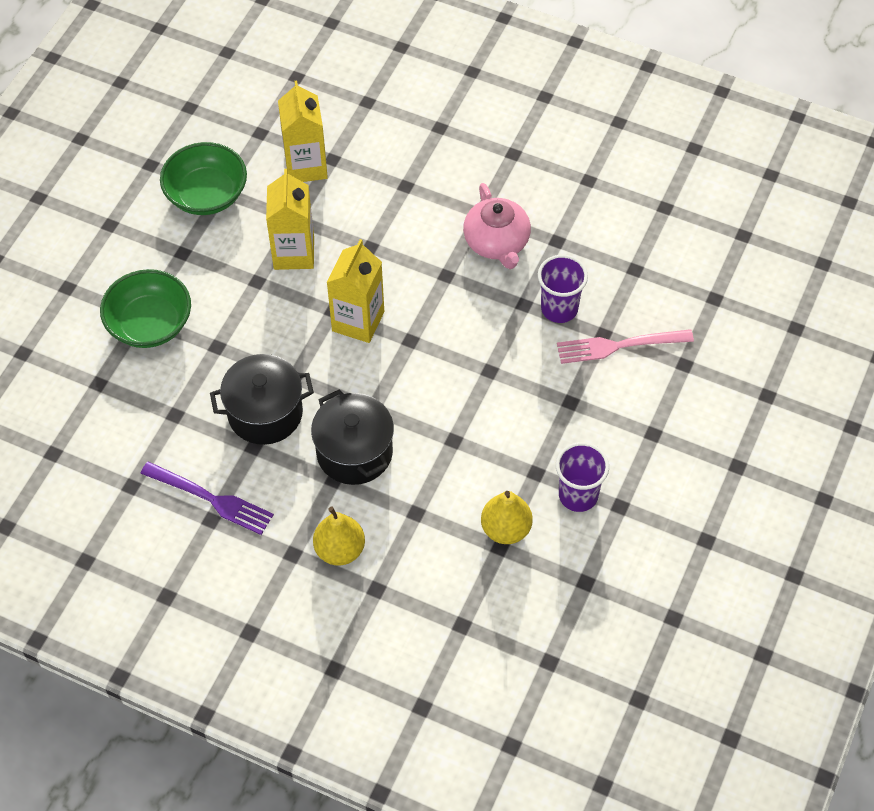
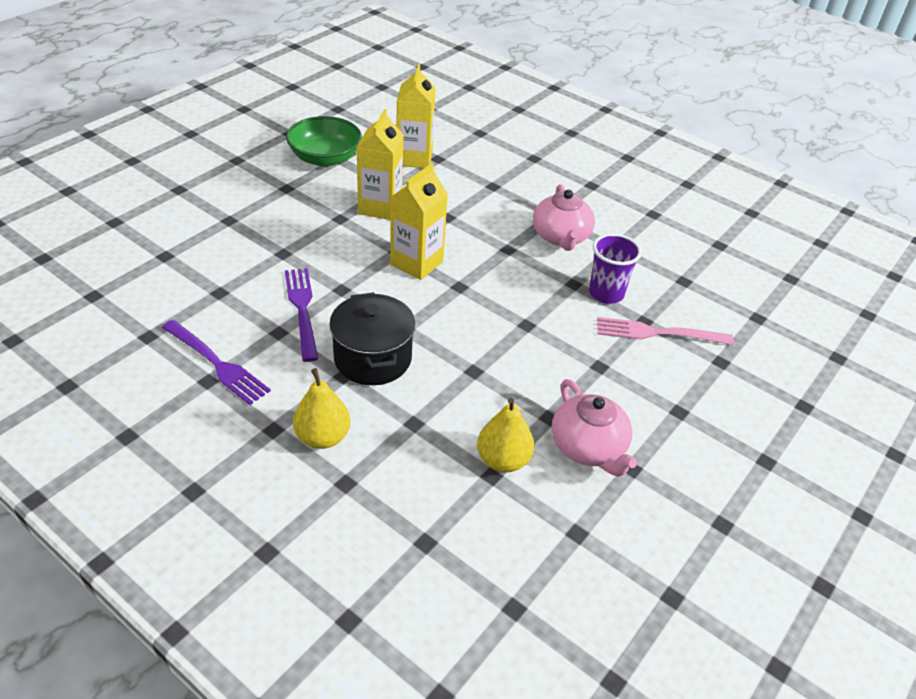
camera: 10 degrees right, 15 degrees down
(150, 324) = (233, 226): green bowl -> none
(265, 413) = (302, 309): black pot -> purple fork
(578, 495) = (588, 447): purple cup -> pink teapot

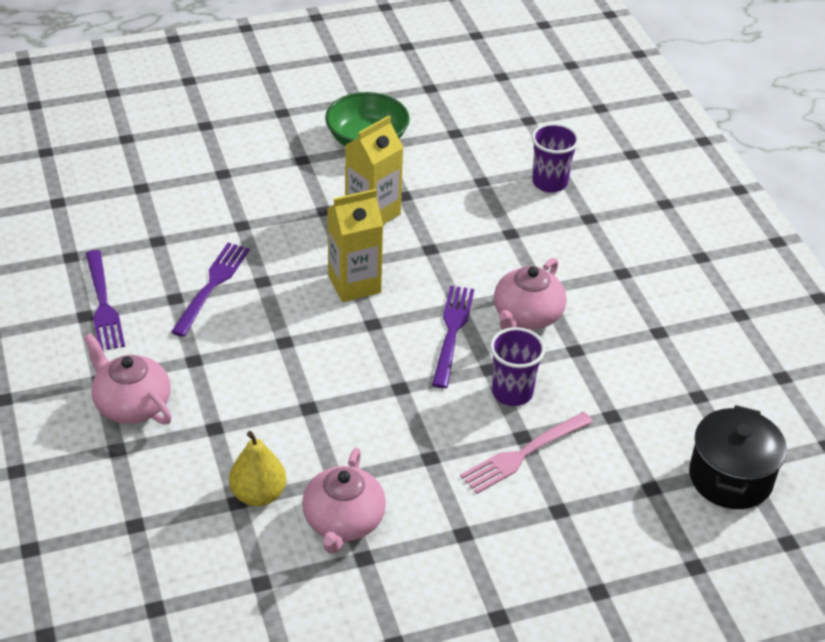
camera: 35 degrees right, 0 degrees up
(323, 437) = (132, 404): yellow pear -> pink teapot
(373, 358) = (231, 356): black pot -> black pot (730, 478)
(414, 158) = (457, 172): yellow carton -> none
(485, 144) = (549, 183): none -> purple cup
(522, 269) = (452, 332): none -> purple fork
(658, 333) = (523, 454): pink fork -> pink fork turned 75 degrees counterclockwise

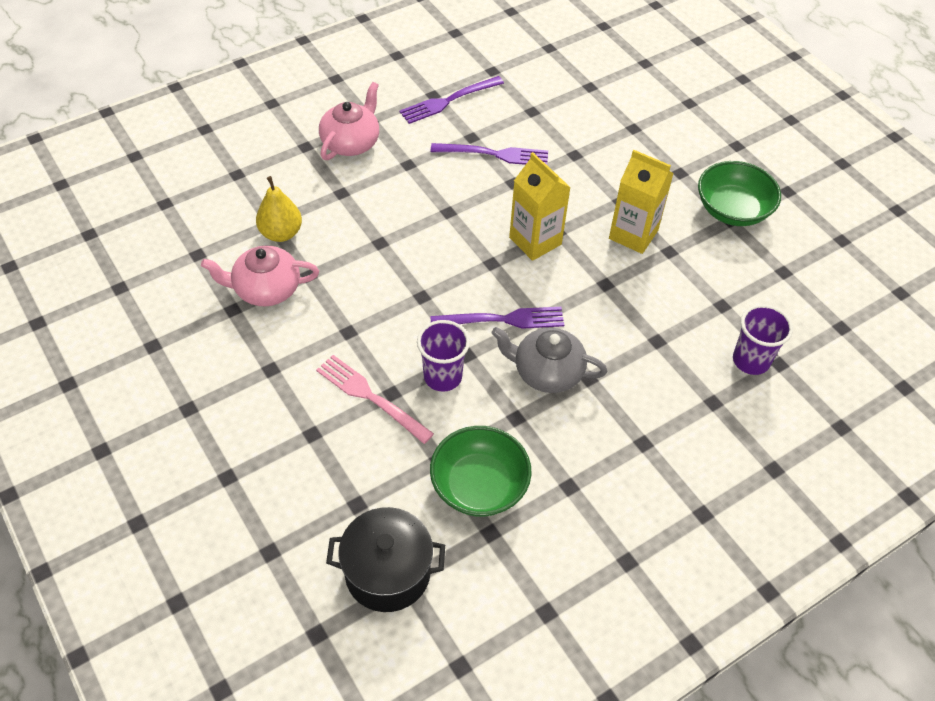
camera: 75 degrees right, 10 degrees up
(526, 316) = (546, 372): pink teapot -> grey teapot
(647, 393) = (479, 486): none -> green bowl

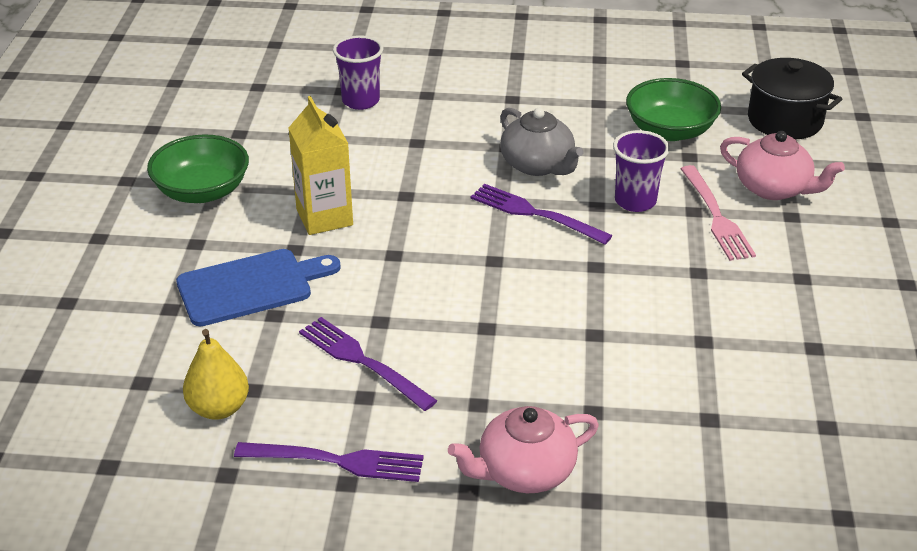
camera: 140 degrees left, 15 degrees down
(266, 289) = (763, 349): pink teapot -> pink teapot (774, 188)
(281, 233) = (705, 400): yellow pear -> yellow pear (219, 408)
(535, 241) = (427, 257): yellow carton -> none
(610, 163) = (250, 286): none -> blue cutting board

